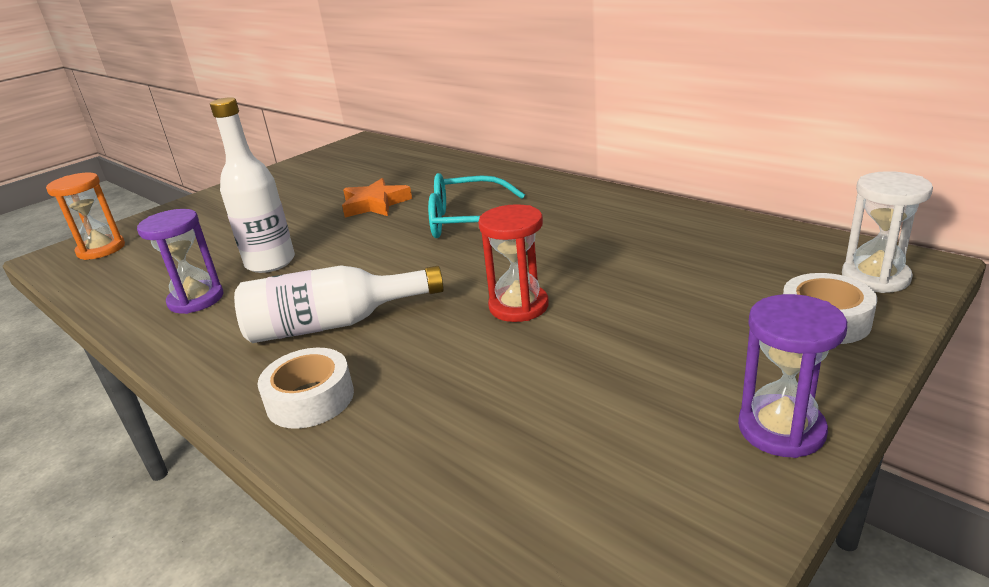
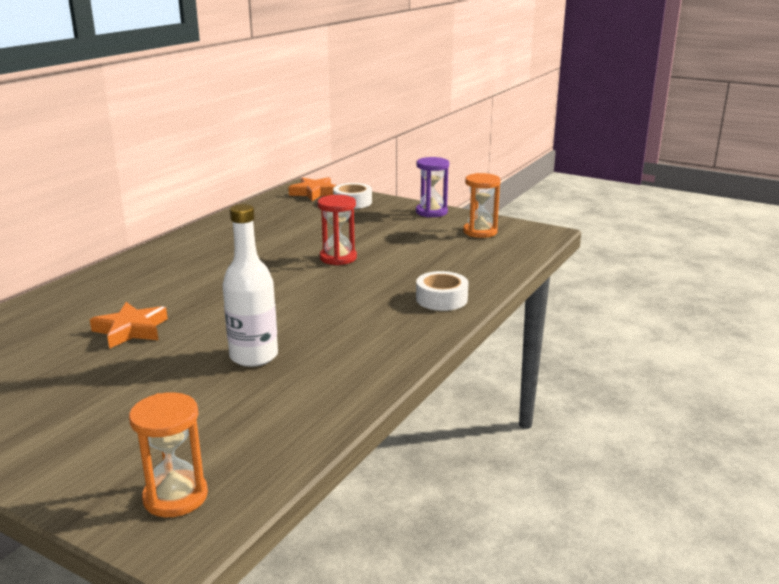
camera: 105 degrees left, 5 degrees down
(196, 300) = (321, 375): purple hourglass -> none
(333, 324) = (360, 308): white bottle -> none
(468, 221) = (200, 284): turquoise glasses -> none
(632, 500) = (480, 232): none -> orange hourglass
(875, 277) = (314, 193): white hourglass -> orange star

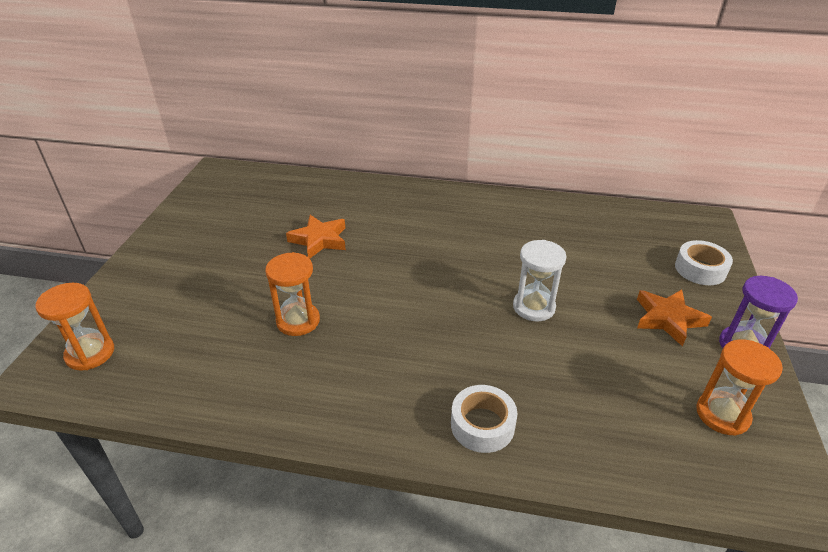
camera: 70 degrees right, 15 degrees up
(254, 356) = (298, 321): white bottle -> orange hourglass
(314, 193) = (697, 233): orange star -> orange star (668, 319)
(338, 258) = (534, 307): red hourglass -> white hourglass

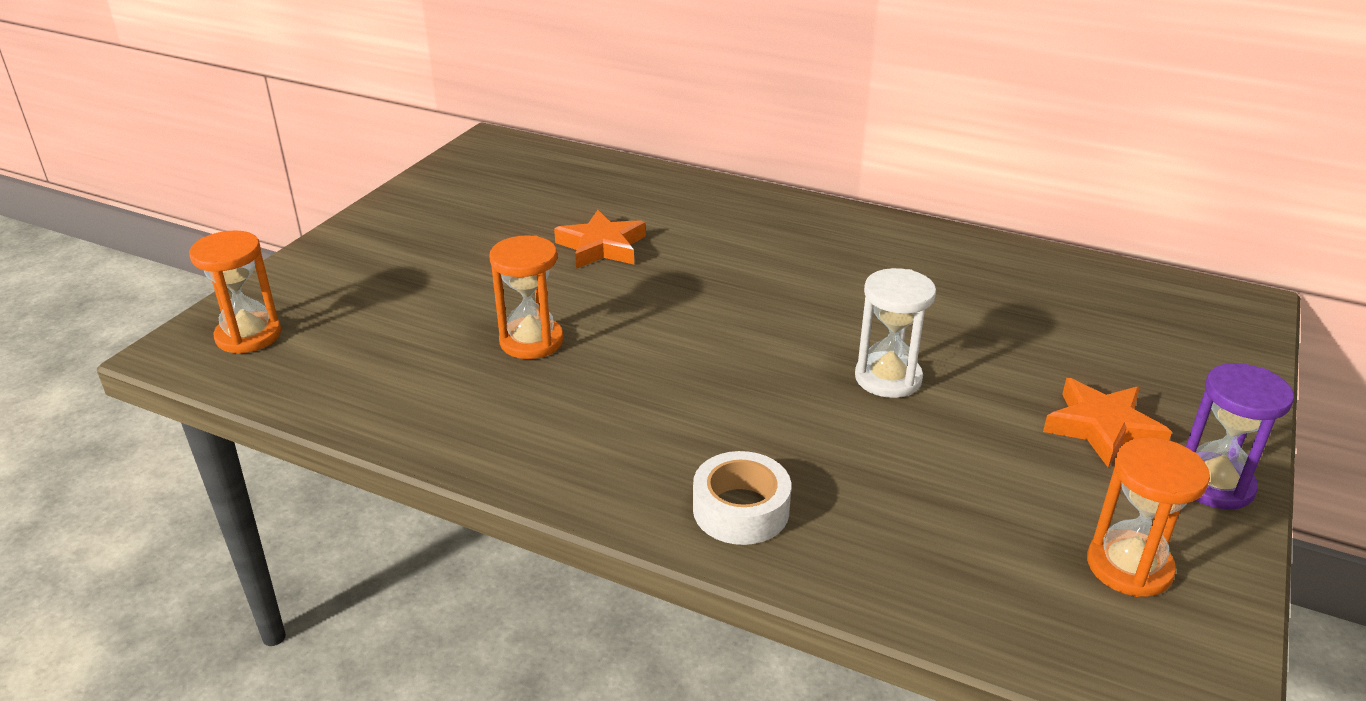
camera: 15 degrees right, 5 degrees down
(700, 269) = (1194, 370): white tape -> none

